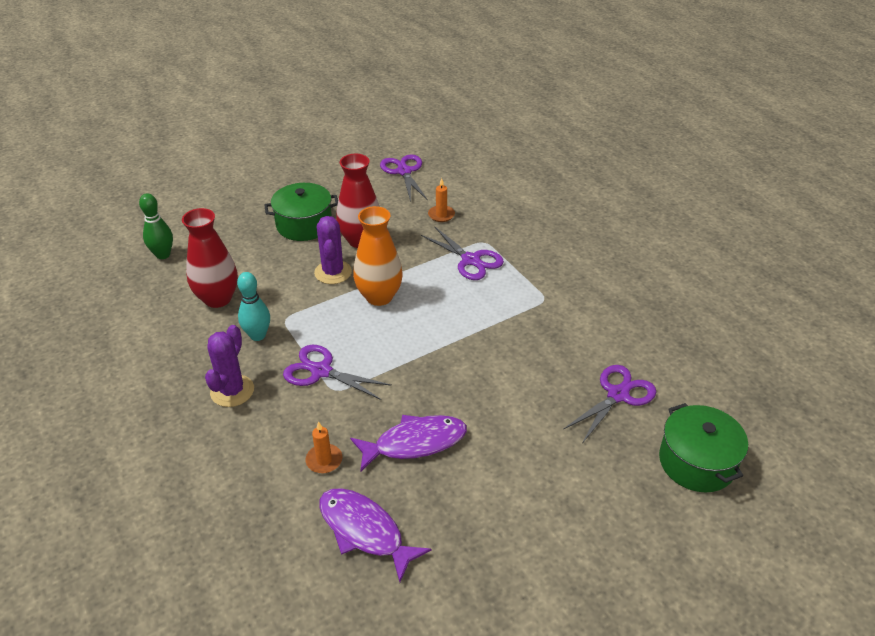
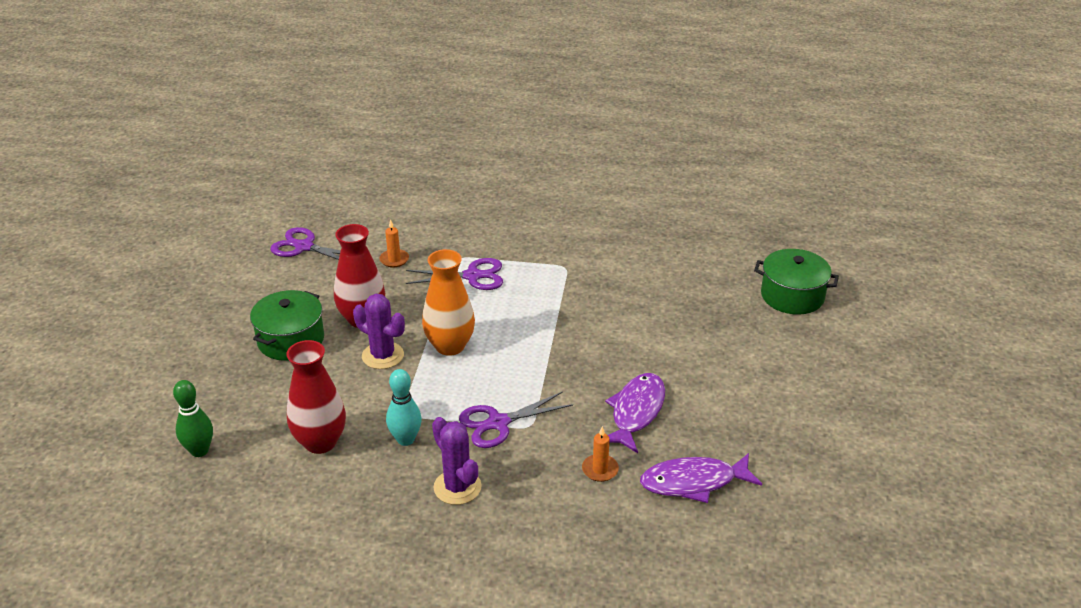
camera: 50 degrees left, 5 degrees down
(618, 395) = (699, 292): purple scissors -> none

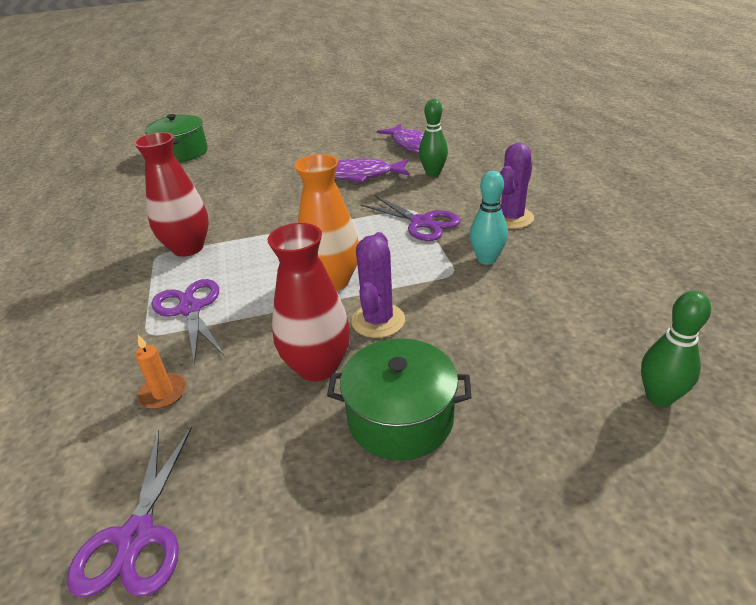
camera: 110 degrees left, 0 degrees up
(320, 442) = (543, 308): red vase -> red vase (188, 248)
(600, 469) = (433, 173): orange candle -> green bowling pin

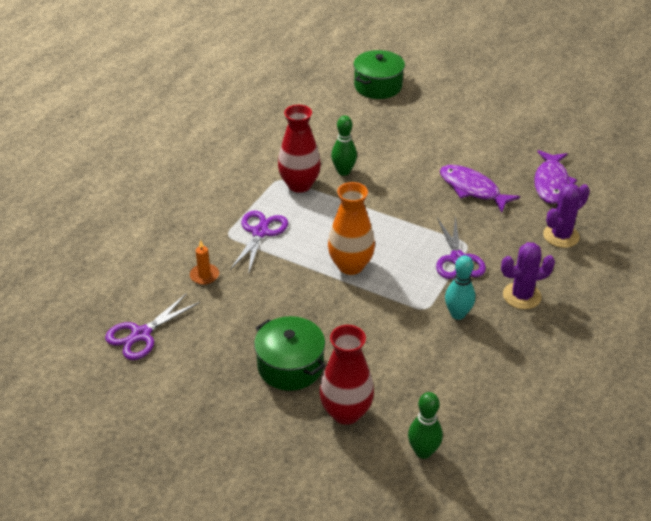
camera: 40 degrees right, 5 degrees up
(317, 366) = (284, 312): red vase -> red vase (346, 412)
(378, 320) = (344, 308): purple cactus -> purple cactus (561, 236)
(433, 173) = (526, 221): green bowling pin -> green bowling pin (343, 171)

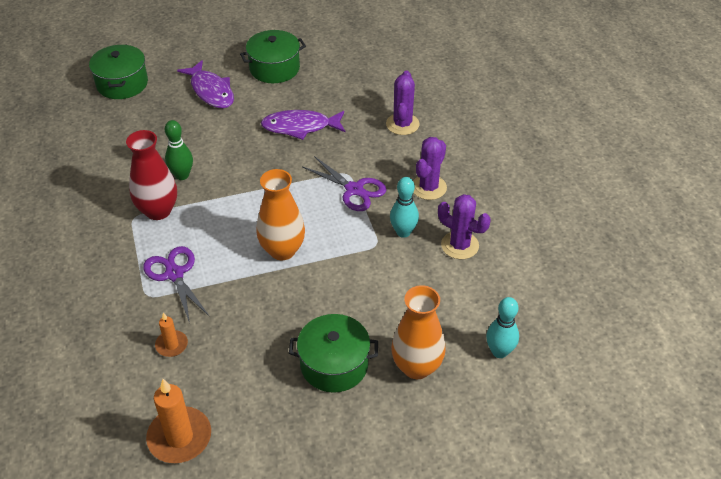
camera: 45 degrees left, 5 degrees up
(141, 334) = (179, 437): purple scissors -> orange candle
(346, 412) = (416, 367): red vase -> orange vase
(423, 451) = (499, 351): green bowling pin -> turquoise bowling pin
(492, 354) = (460, 245): none -> purple cactus
(505, 135) = (274, 68): none -> green pot
(551, 183) = (350, 87): purple fish -> purple fish (211, 91)

